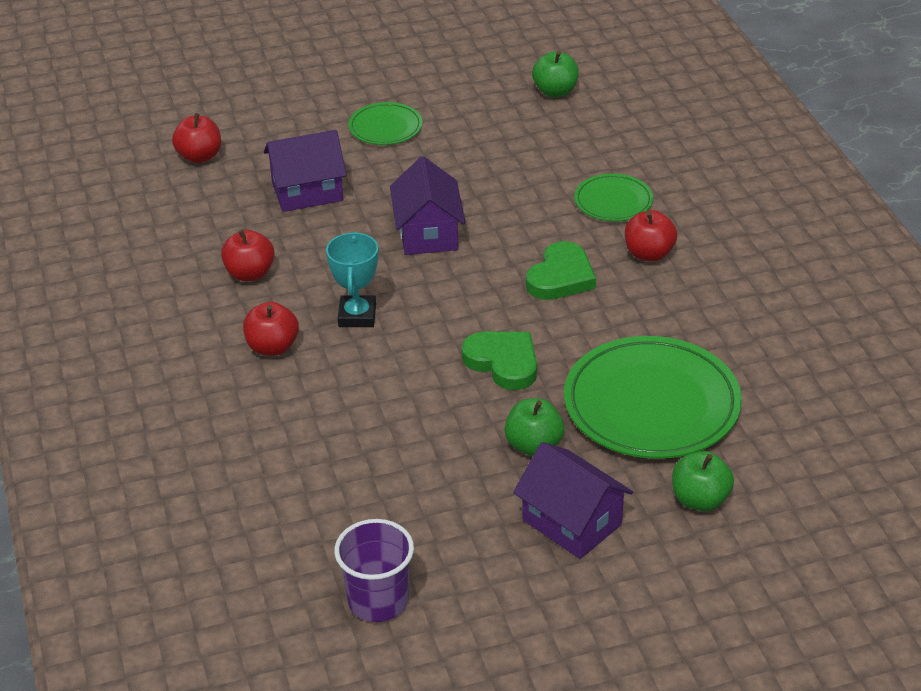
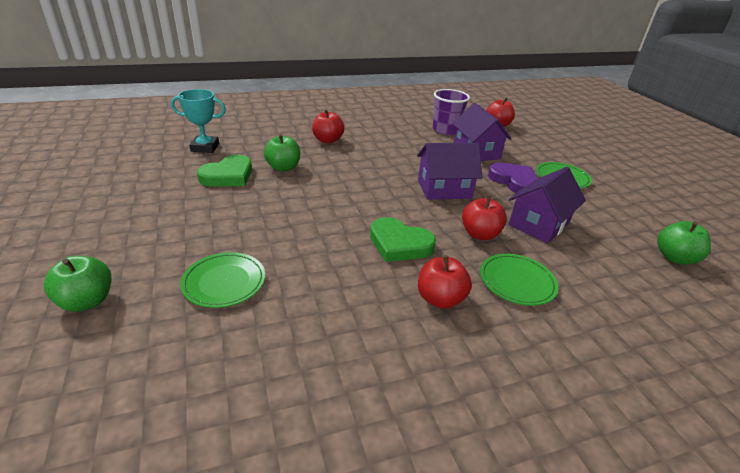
camera: 85 degrees right, 5 degrees down
(250, 273) = (393, 136): red apple -> red apple (480, 234)
(357, 316) = (354, 163): turquoise trophy -> turquoise trophy (205, 147)
(378, 601) = (102, 162): purple cup -> purple cup (445, 130)
(399, 170) = (514, 181): none -> purple heart
(503, 362) = (297, 212): green heart -> green heart (228, 175)
(533, 445) = (203, 220): green apple -> green apple (283, 167)
(572, 522) = (112, 231): purple house -> purple house (538, 224)
(651, 404) = (224, 282): green plate -> green plate, size x0.51

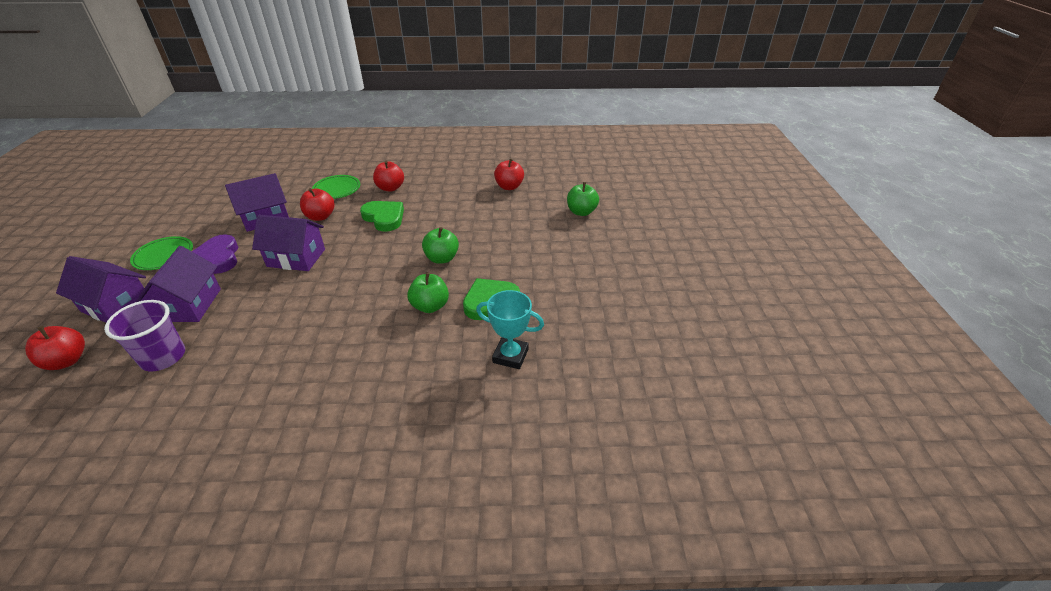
camera: 160 degrees left, 5 degrees up
(224, 282) = (506, 211): green plate -> none
(327, 140) = (350, 352): red apple -> red apple (509, 187)
(525, 147) = (116, 306): none -> purple house
(674, 258) = (216, 187): green apple -> green apple (442, 258)

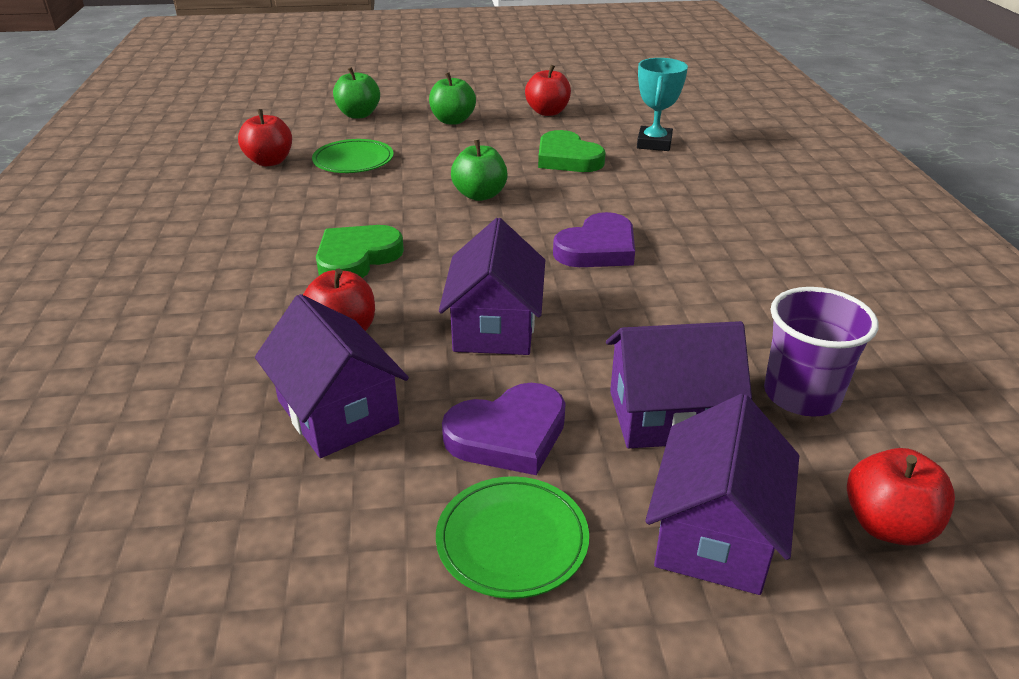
camera: 95 degrees left, 5 degrees down
(337, 189) = (220, 336): green plate -> green plate (353, 160)
(352, 301) = (597, 248): none -> purple heart
(390, 188) = (237, 268): red apple -> red apple (547, 112)
(430, 306) = (589, 192): green apple -> green apple (452, 120)

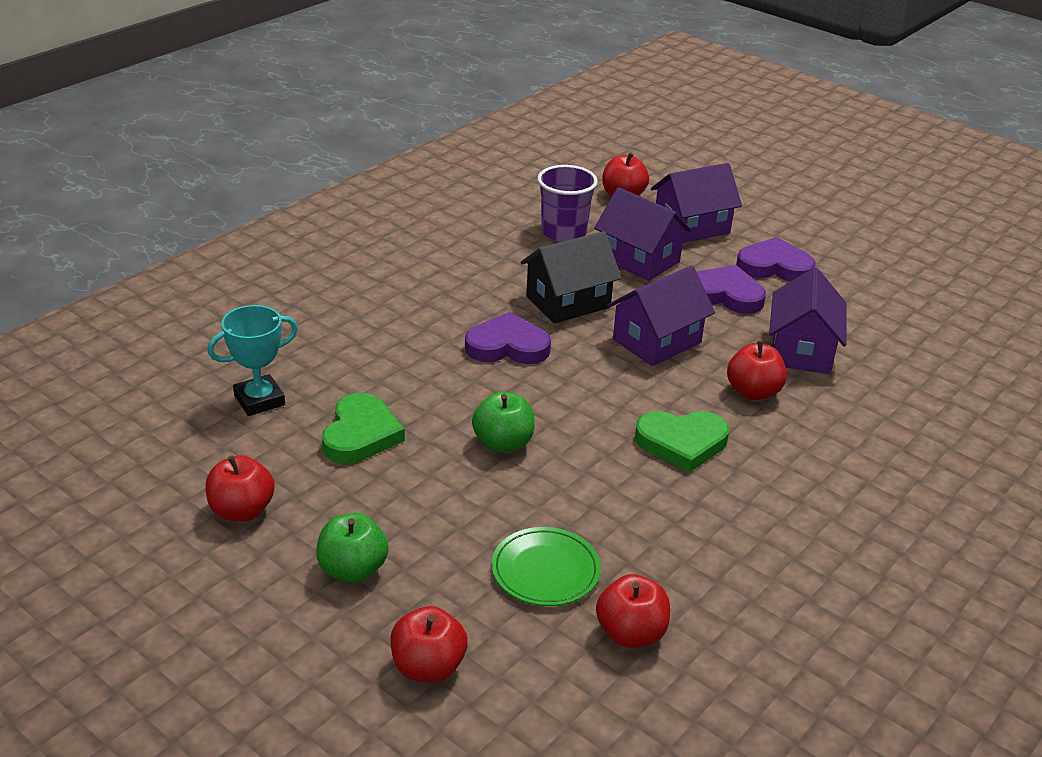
camera: 135 degrees left, 0 degrees up
(358, 115) = (428, 667): green apple -> red apple
(512, 540) = (774, 266): green plate -> purple heart
(632, 314) = (568, 302): none -> black house

